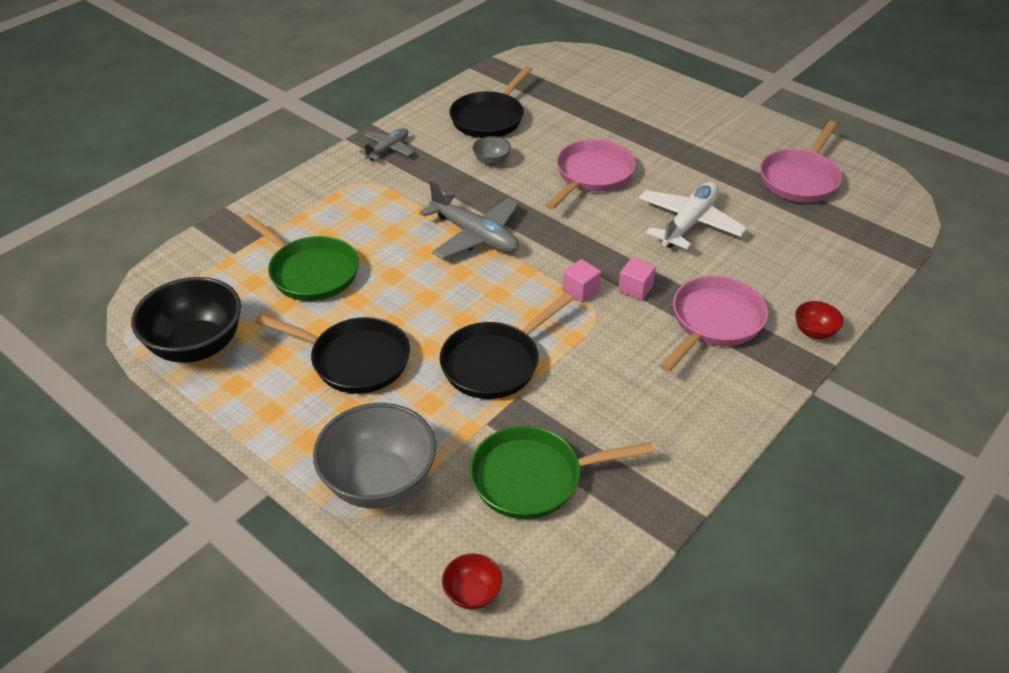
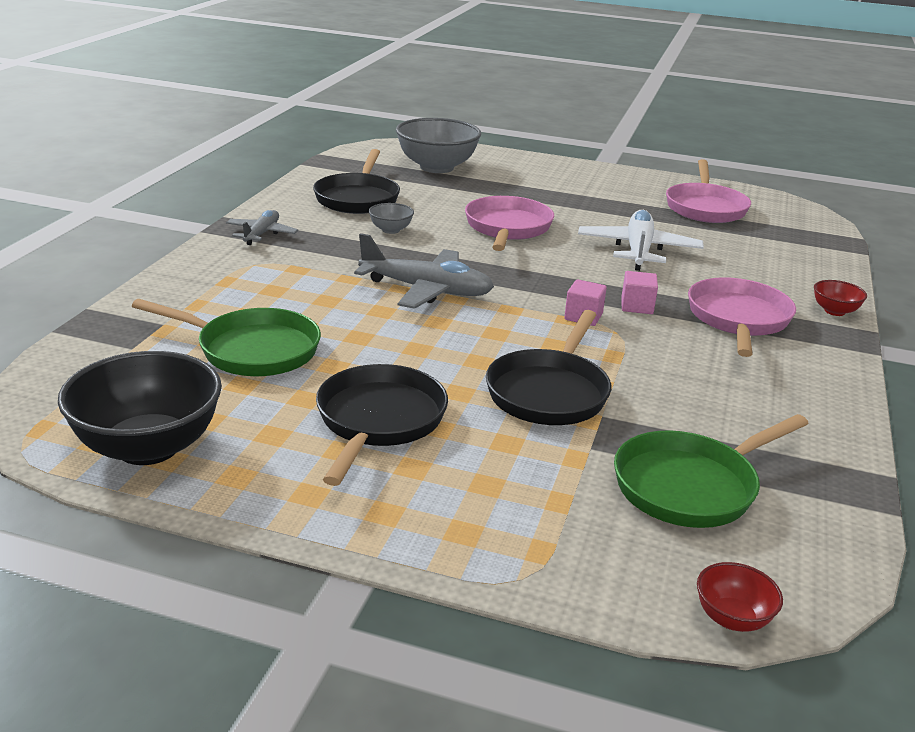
camera: 25 degrees left, 15 degrees down
(354, 360) = (379, 421): black pan -> black pan turned 75 degrees counterclockwise
(379, 482) = (515, 533): grey bowl -> grey bowl (437, 167)

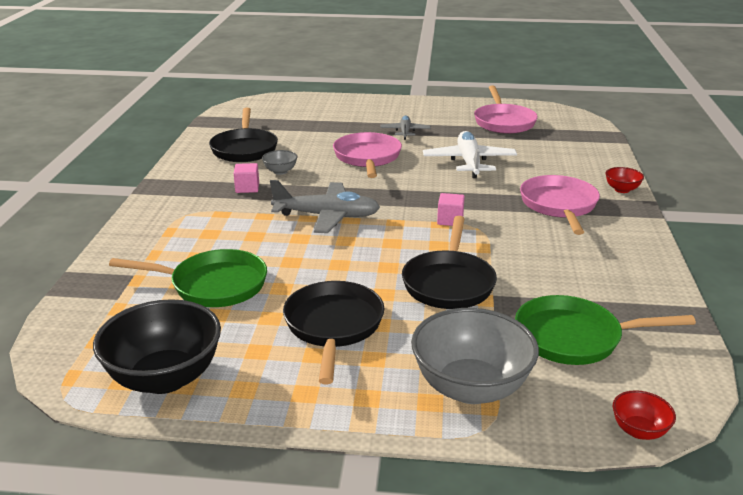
camera: 10 degrees left, 0 degrees up
(261, 234) = (181, 189): grey plane -> grey plane (405, 132)
(437, 167) = (295, 115): grey bowl -> grey bowl (471, 387)
(637, 306) = (485, 206): pink cube -> pink cube (247, 188)
(691, 486) = (574, 337): green pan -> green pan turned 45 degrees clockwise

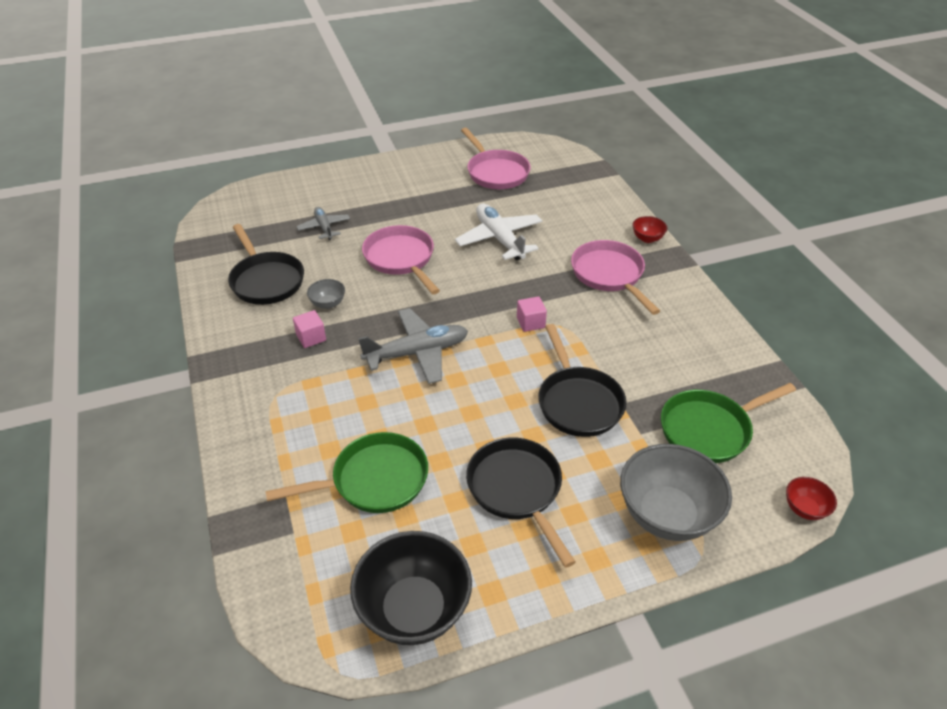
camera: 25 degrees left, 15 degrees up
(405, 132) = (412, 211): grey plane -> grey plane (324, 227)

